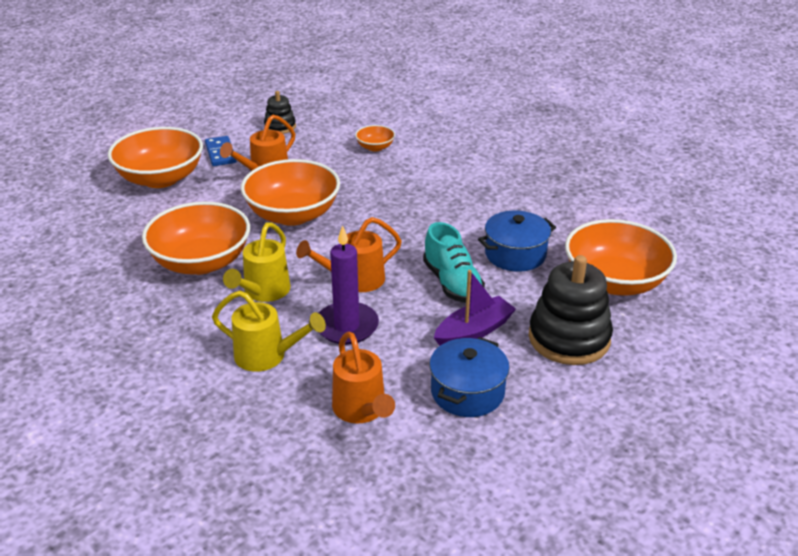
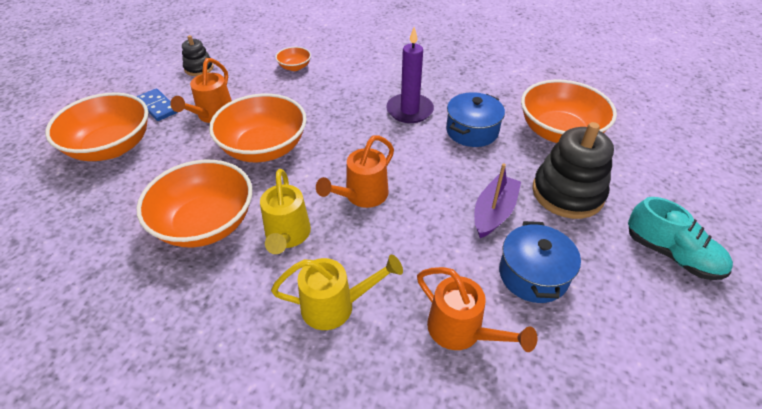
camera: 25 degrees left, 10 degrees up
(346, 326) = (387, 245): purple candle -> purple candle (409, 110)
(452, 283) = (444, 172): turquoise shoe -> turquoise shoe (671, 254)

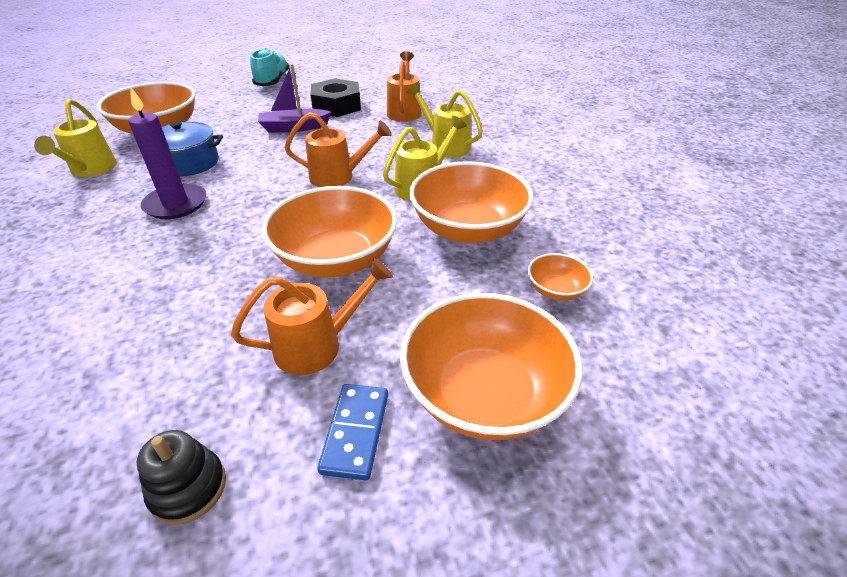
camera: 130 degrees left, 5 degrees down
(294, 67) = (112, 349): orange bowl -> orange bowl (556, 290)
(503, 90) = (91, 170): none -> yellow watering can
(533, 275) = (337, 106): blue pot -> black nut
(567, 193) = (243, 113): black stacking toy -> none

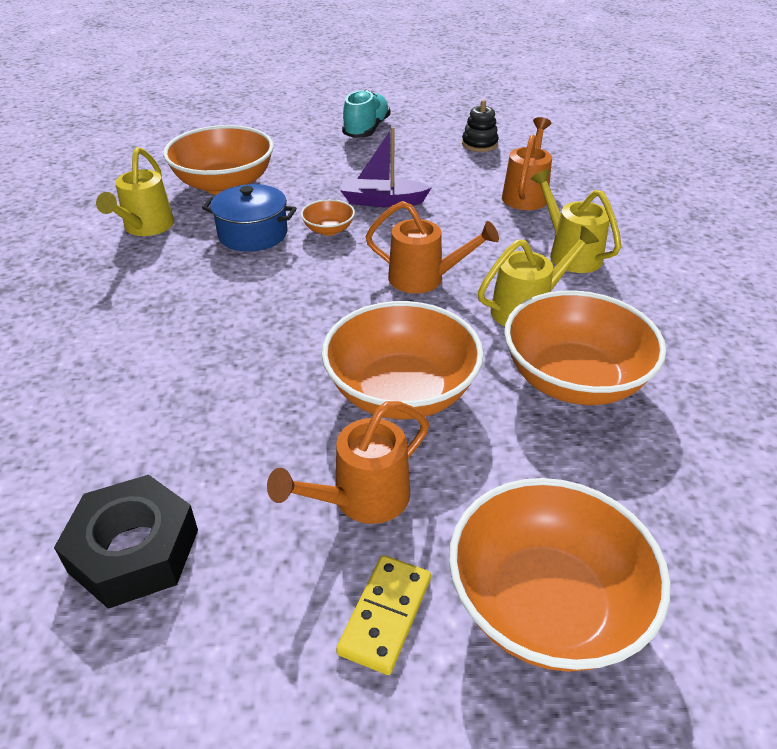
camera: 15 degrees right, 0 degrees up
(176, 204) = (231, 287): purple candle -> none
(188, 488) = (200, 635): black stacking toy -> black stacking toy (479, 144)
(318, 345) = (361, 499): orange watering can -> orange watering can turned 150 degrees clockwise
(337, 106) = (440, 175): black nut -> black nut (134, 550)
(356, 432) = (385, 615): blue domino -> yellow domino
(556, 290) = (670, 487): orange bowl -> orange bowl (328, 230)

